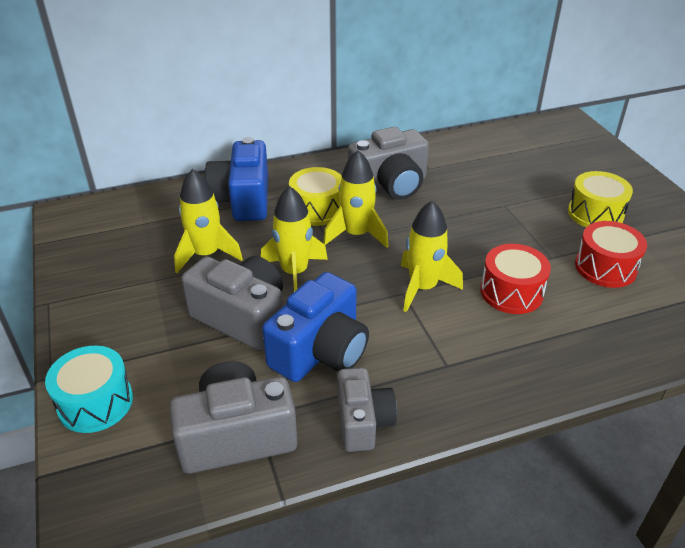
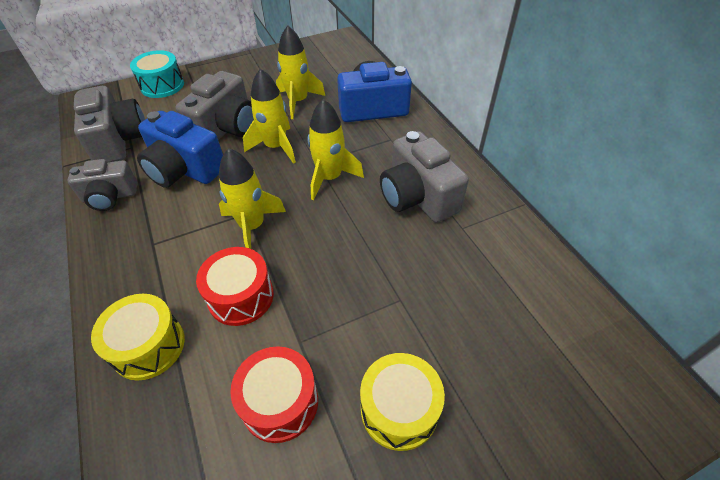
camera: 85 degrees right, 10 degrees up
(317, 209) = (365, 150): yellow drum -> yellow drum (148, 346)

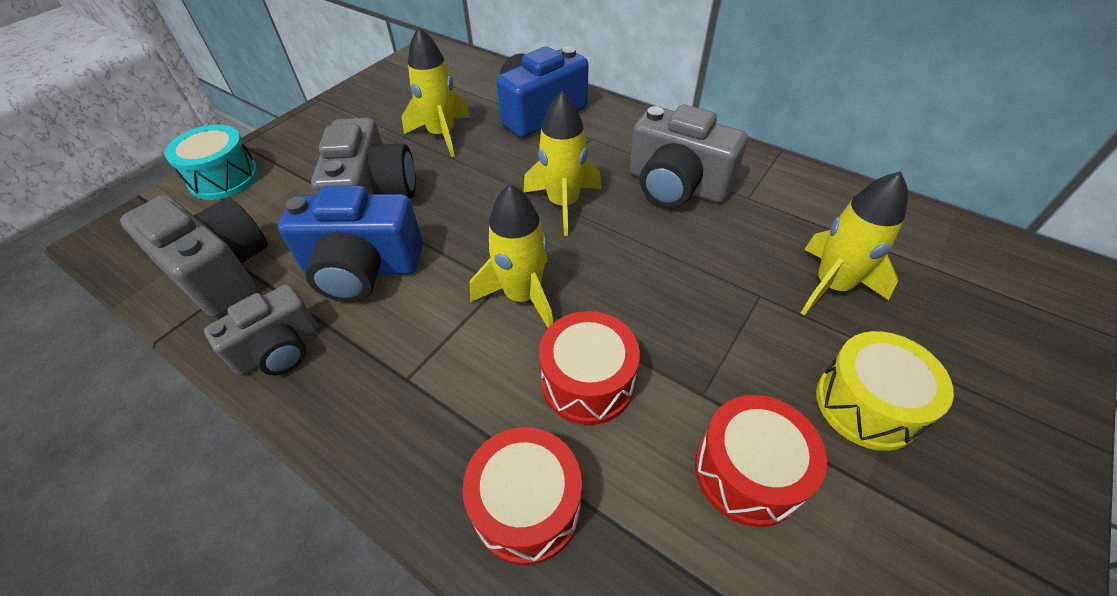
camera: 30 degrees left, 0 degrees up
(148, 346) = (527, 506): yellow drum -> red drum
(276, 147) = (463, 195): yellow rocket -> yellow rocket (831, 286)

